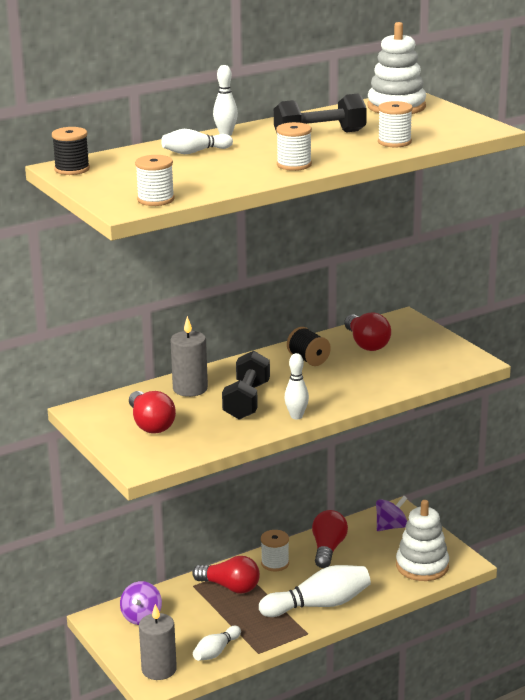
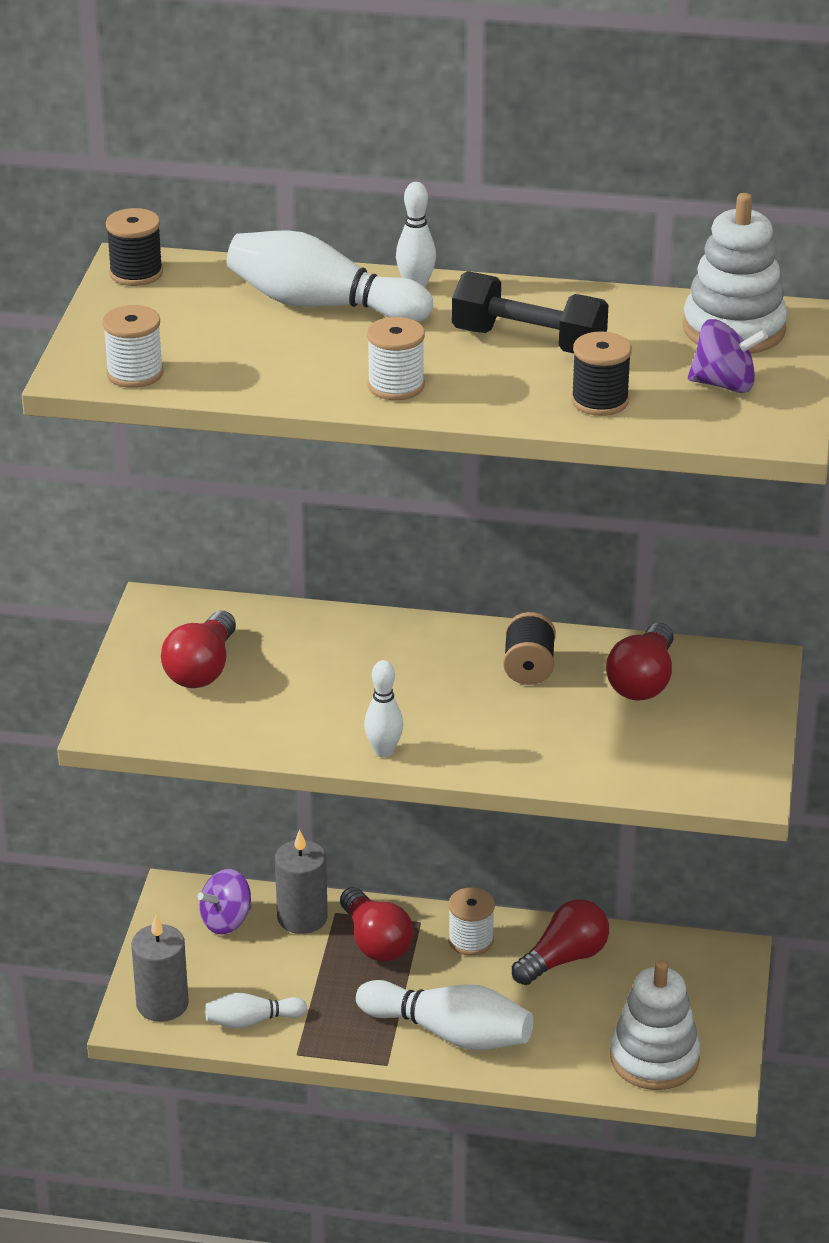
camera: 40 degrees right, 10 degrees up
(190, 389) = (320, 638): grey candle -> grey candle (302, 917)
(195, 152) = (322, 305): white bowling pin -> white bowling pin, size x1.81
(246, 401) = (359, 694): black dumbbell -> none
(391, 527) = (690, 974): purple spinning top -> purple spinning top (724, 384)
(394, 142) = (599, 401): white spool -> black spool

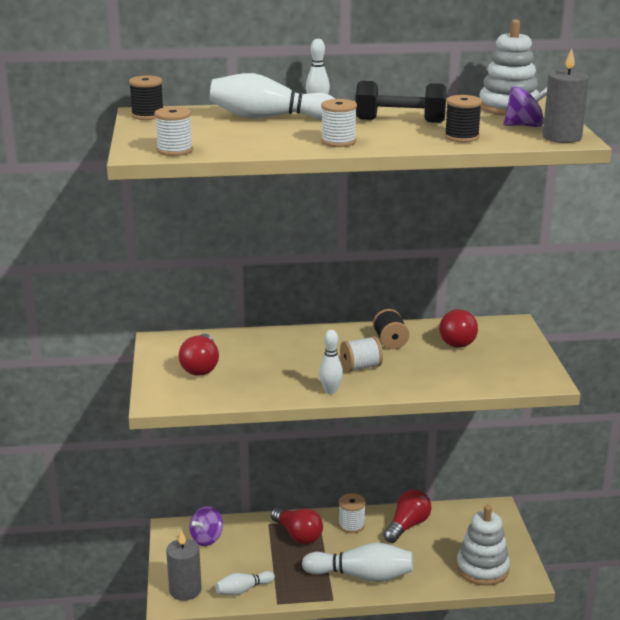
camera: 15 degrees left, 10 degrees down
(302, 917) = (250, 529): grey candle -> grey candle (562, 137)
(455, 712) = (361, 367): none -> white spool

